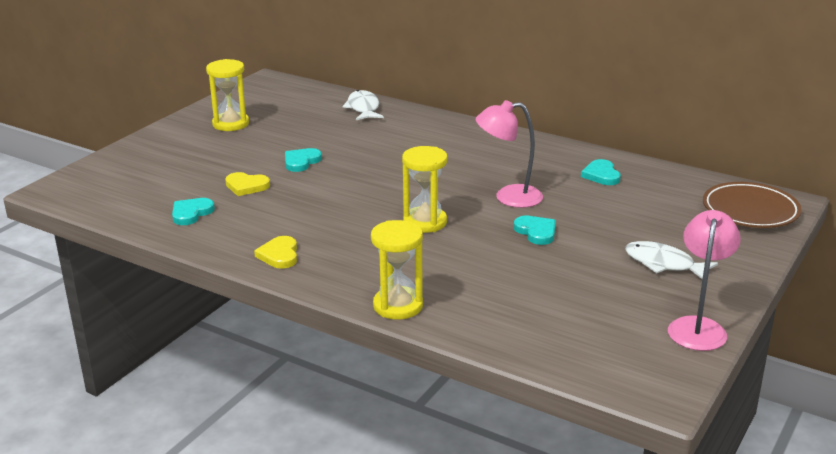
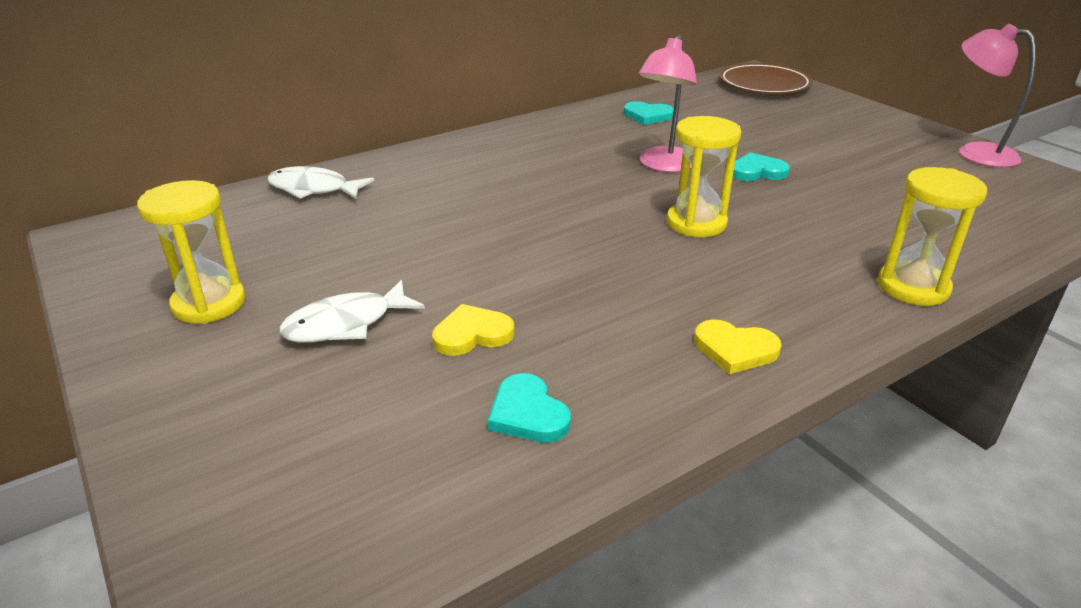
camera: 65 degrees left, 5 degrees up
(246, 186) = (472, 334): yellow heart -> yellow heart turned 150 degrees counterclockwise
(301, 162) = (434, 269): turquoise heart -> none
(663, 264) = (852, 136): white fish -> white fish (346, 324)

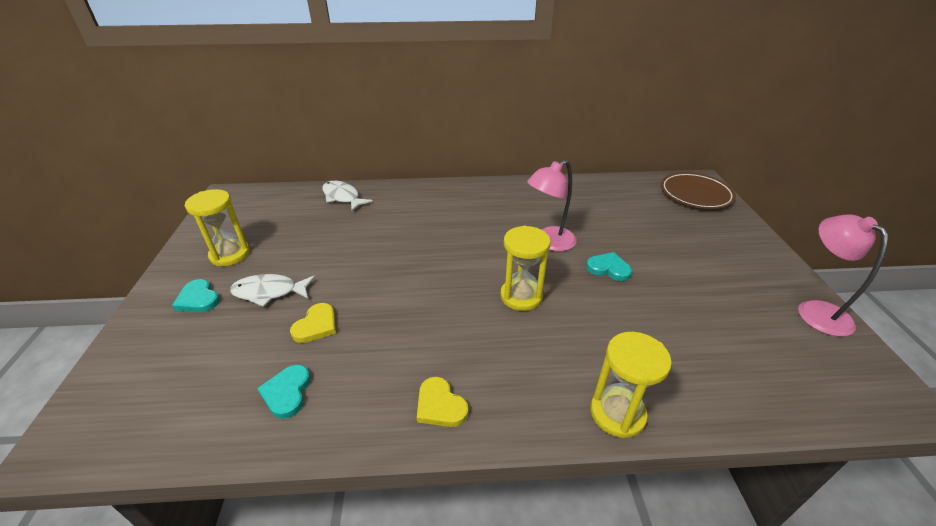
camera: 30 degrees right, 5 degrees up
(472, 334) = (316, 325): yellow heart -> yellow heart turned 105 degrees clockwise
(647, 116) = (581, 198): turquoise heart -> turquoise heart (198, 299)

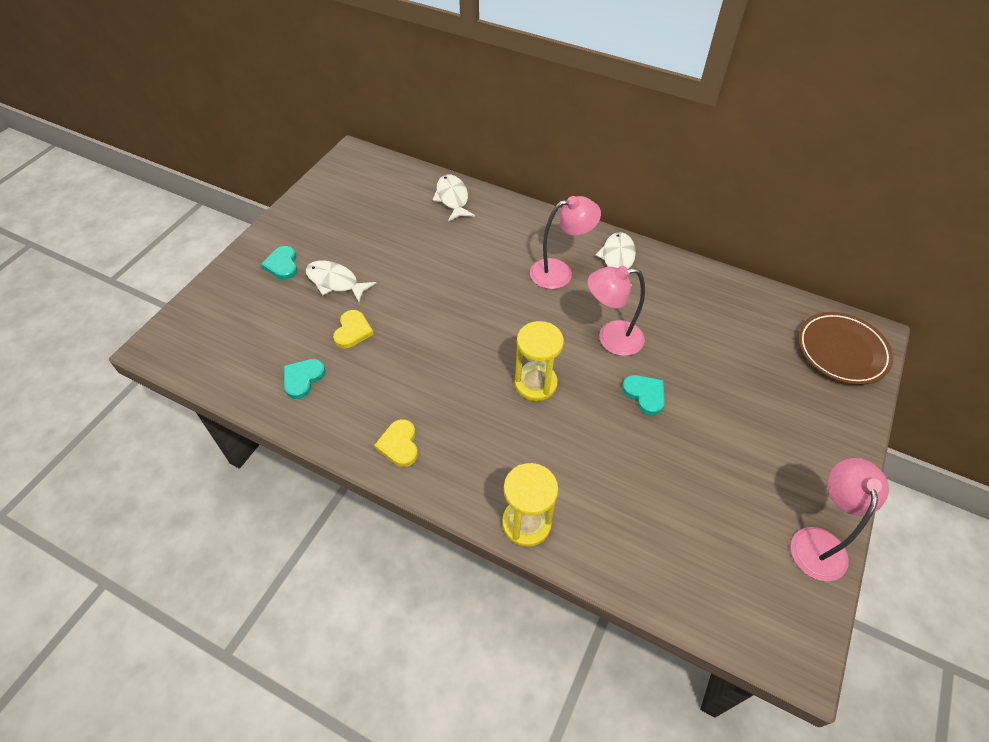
camera: 30 degrees right, 15 degrees up
(230, 254) = (325, 228): yellow hourglass -> none
(316, 325) = (353, 331): yellow heart -> yellow heart turned 45 degrees counterclockwise
(471, 215) = (559, 272): none -> pink lamp
(506, 194) = (617, 259): none -> white fish

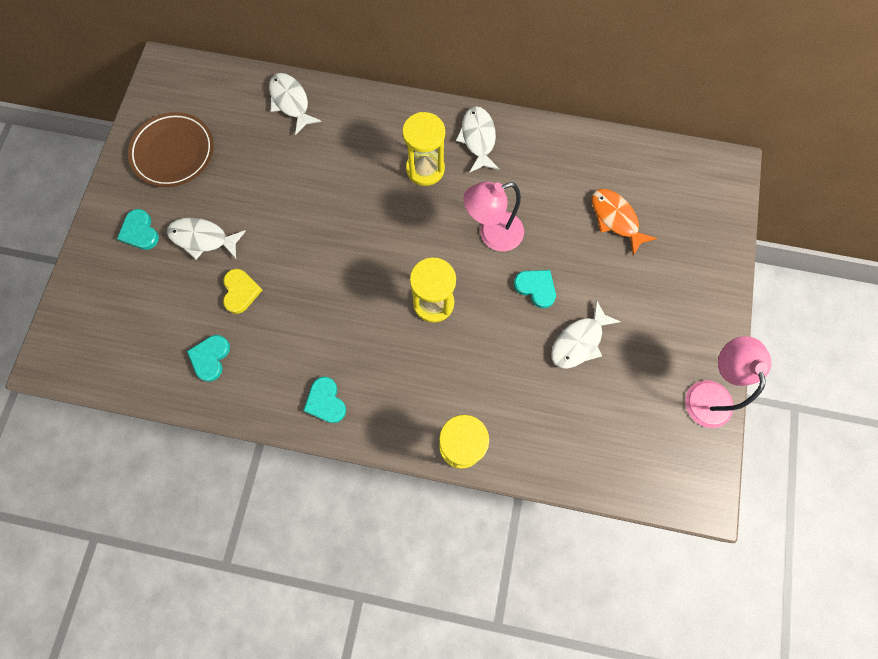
camera: 15 degrees left, 20 degrees up
(399, 444) = (325, 401): yellow heart -> turquoise heart
(559, 272) = (425, 169): pink lamp -> yellow hourglass
(680, 454) = (579, 341): none -> white fish
(742, 353) = (615, 219): none -> orange fish
(841, 351) = (704, 193): brown plate -> brown plate (174, 153)

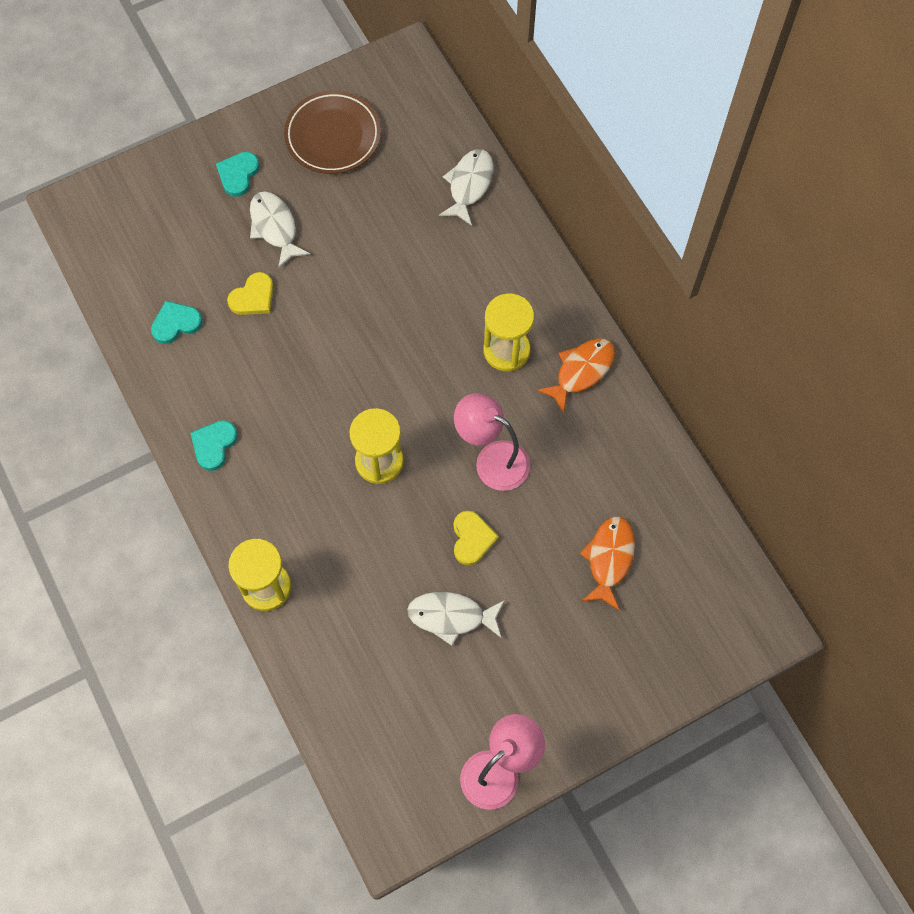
camera: 50 degrees right, 5 degrees down
(478, 139) = (581, 371): white fish -> orange fish
(536, 288) = (472, 539): turquoise heart -> yellow heart

